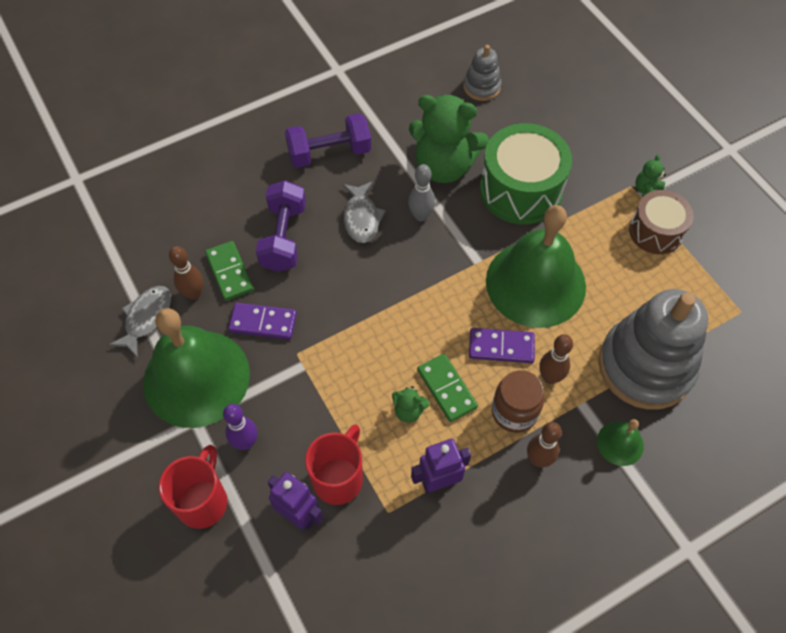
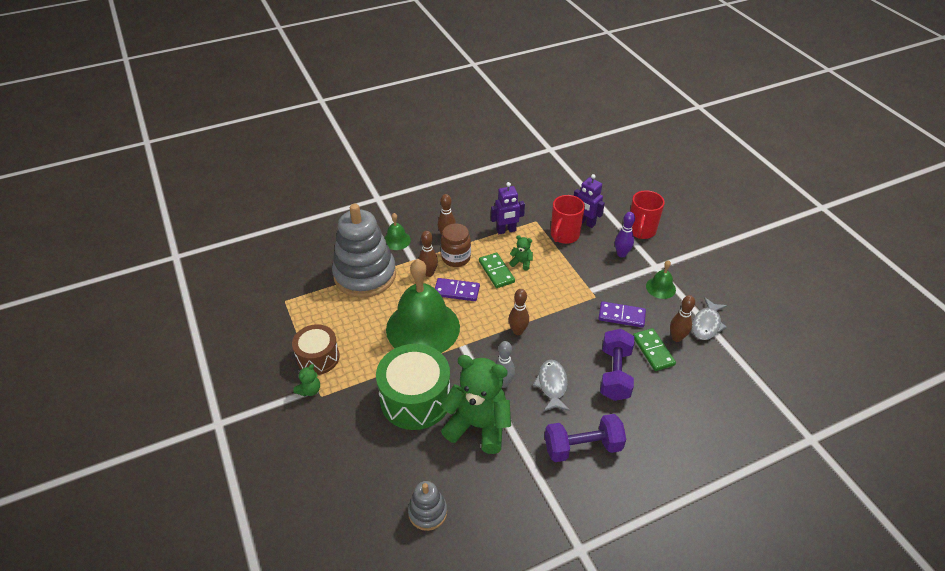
camera: 175 degrees left, 15 degrees down
(196, 378) = (660, 287): green bell -> green bell, size x0.42
(407, 287) = (518, 331): none -> brown bowling pin

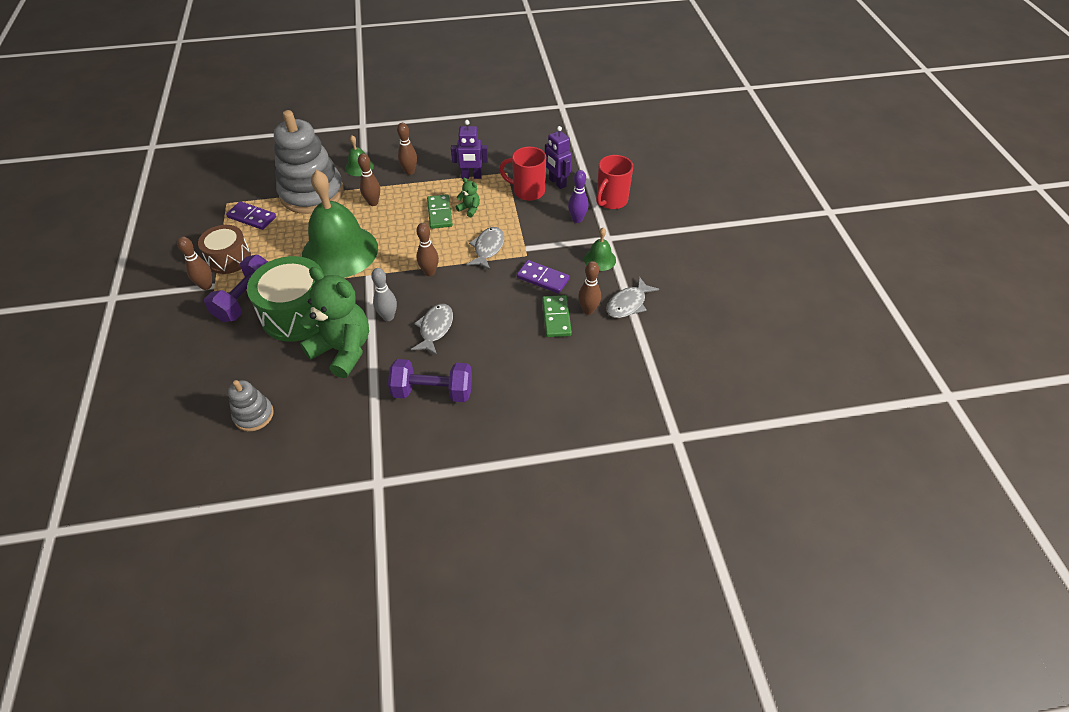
camera: 15 degrees right, 5 degrees up
(309, 390) = (206, 286): green teddy bear -> brown bowling pin
(456, 258) = (407, 193): brown jar -> none
(456, 291) = (391, 224): purple domino -> purple domino (252, 217)
(558, 297) = (488, 248): none -> grey fish
(564, 235) = (527, 191): red mug -> red mug turned 60 degrees clockwise
(615, 374) = (504, 331): purple dumbbell -> purple dumbbell (246, 299)

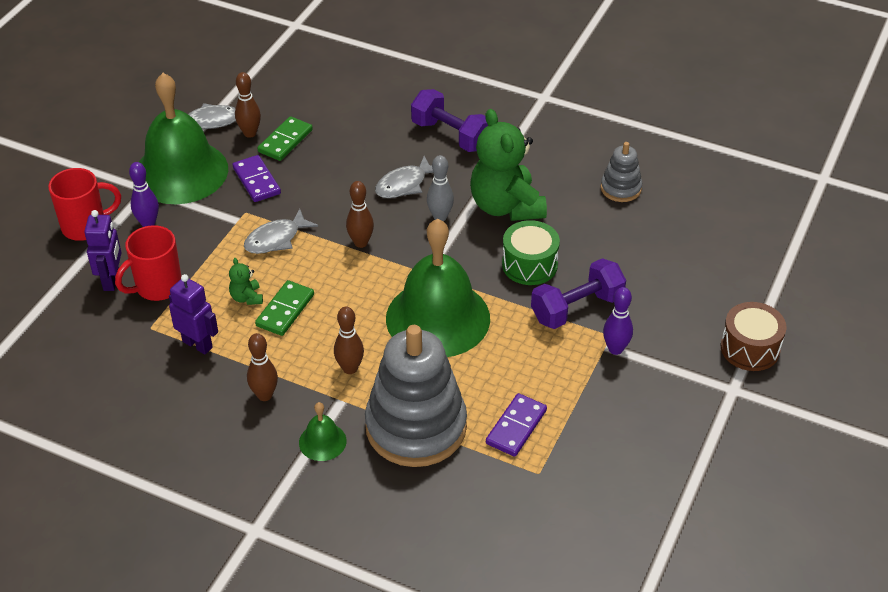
camera: 145 degrees left, 5 degrees down
(206, 286) = (615, 349): brown bowling pin -> purple bowling pin
(229, 258) = (573, 374): brown drum -> brown drum (750, 348)
(252, 217) = (516, 427): purple domino -> purple domino turned 60 degrees clockwise
(297, 314) = (529, 265): green drum -> green drum, size x0.63
(527, 191) = (157, 287): red mug -> red mug turned 90 degrees clockwise
(600, 259) = (180, 172): green bell -> green bell, size x2.37

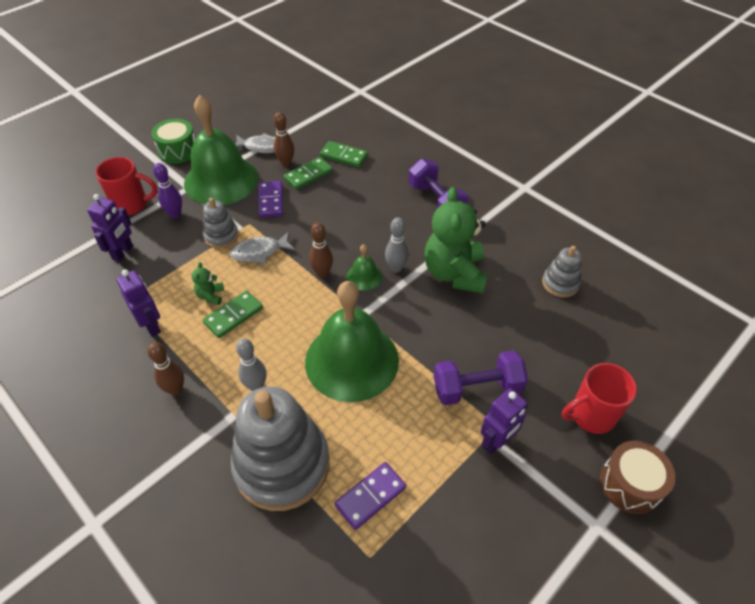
camera: 20 degrees right, 5 degrees up
(157, 287) = (151, 267): red mug -> red mug (591, 415)
(220, 233) = (221, 236): none -> grey stacking toy
(316, 109) = (344, 156): none -> green domino
(322, 441) = (197, 452): green bell -> green bell (364, 276)
(350, 368) = (256, 386): brown bowling pin -> grey bowling pin
(404, 184) = (380, 233): grey fish -> none
(529, 265) = (452, 333): green drum -> green drum (178, 151)
(615, 349) = (496, 442): purple bowling pin -> purple robot

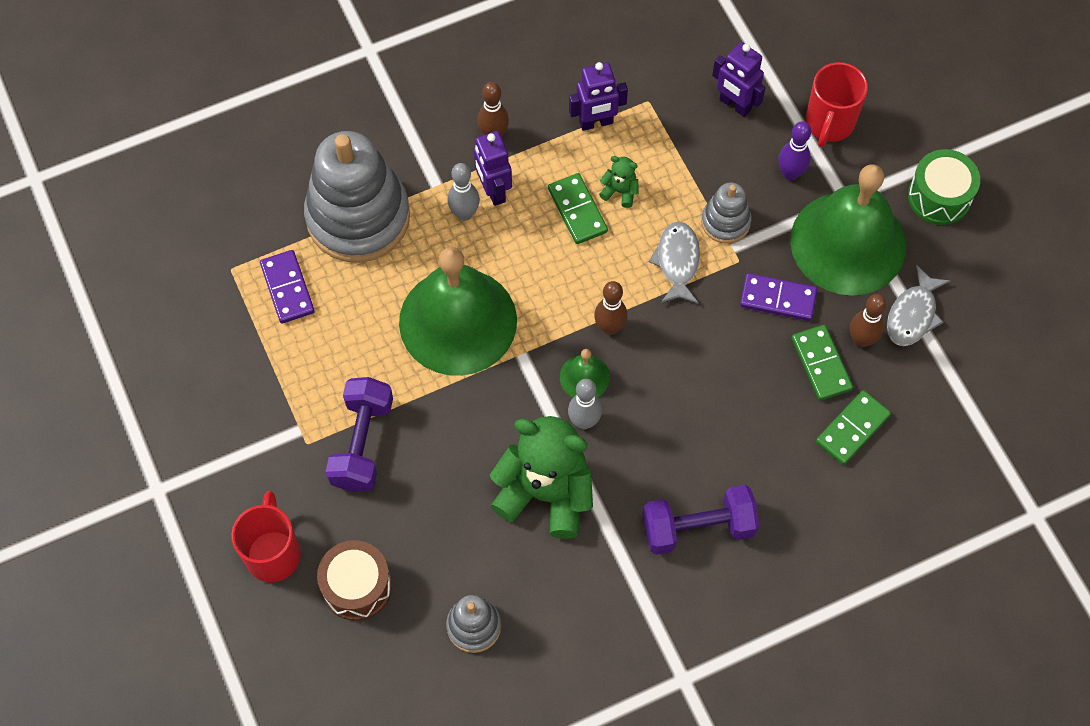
camera: 110 degrees right, 15 degrees up
(496, 442) = (288, 434): purple robot -> purple robot (493, 191)
(630, 484) = (181, 547): brown drum -> brown drum (357, 586)

